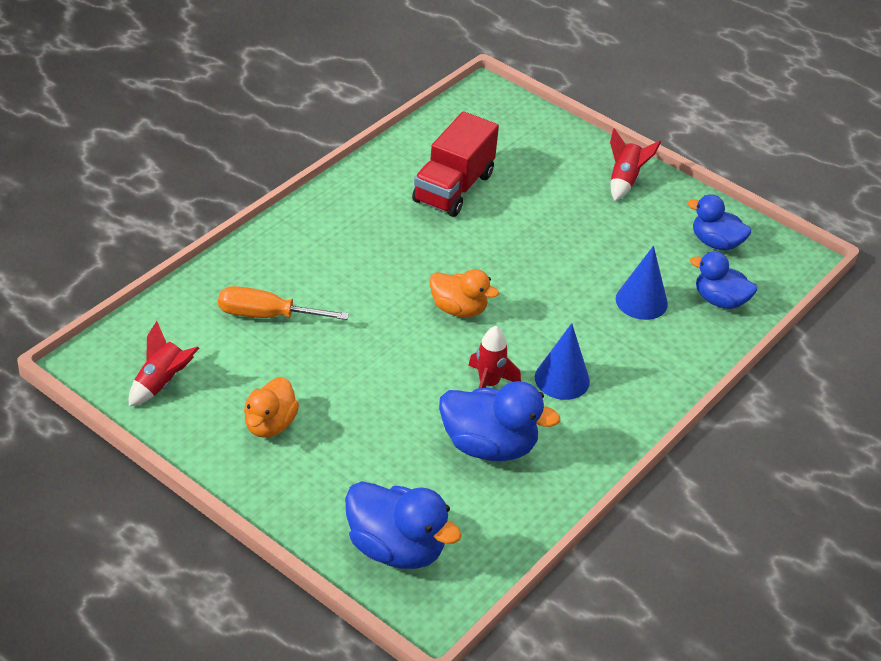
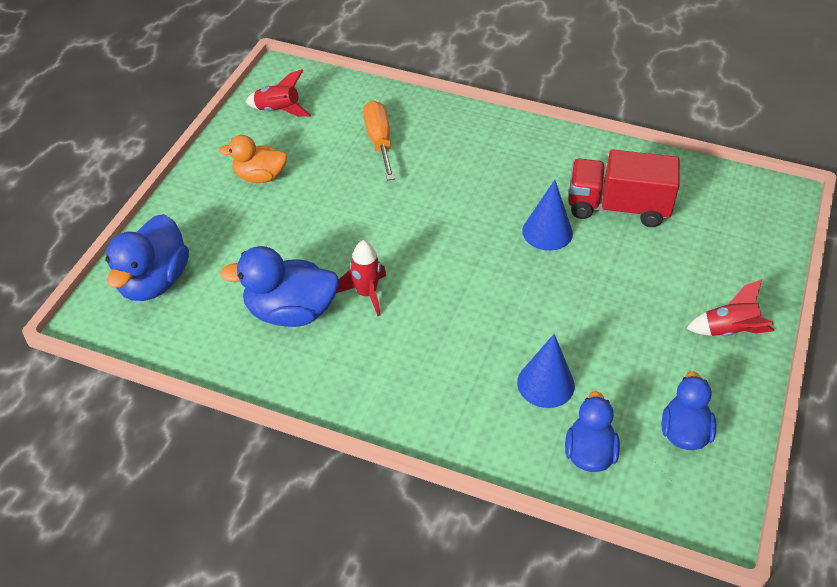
camera: 75 degrees right, 5 degrees up
(459, 309) = (453, 251): orange duck -> none
(489, 446) = (290, 312): blue duck -> blue duck turned 90 degrees clockwise
(562, 379) = (399, 344): blue cone -> blue cone (547, 232)

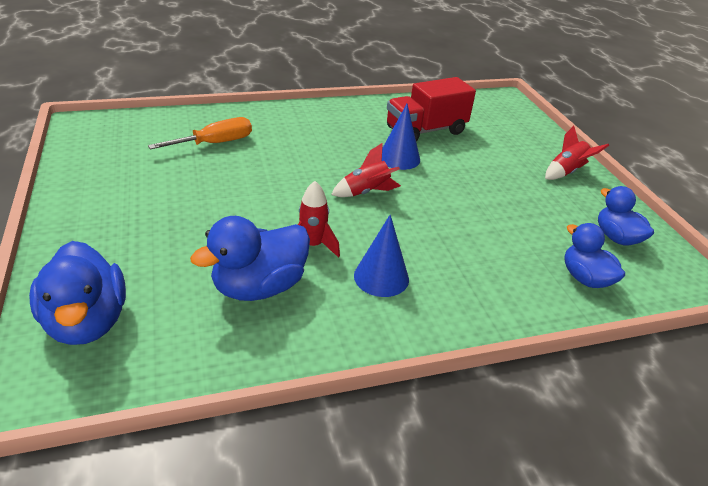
camera: 40 degrees left, 10 degrees down
(260, 176) = (128, 198): orange duck -> none
(278, 111) = (102, 148): red rocket -> red rocket (366, 192)
(379, 141) = (215, 143): orange screwdriver -> orange screwdriver turned 105 degrees clockwise
(545, 384) = (507, 248): blue cone -> blue cone (381, 277)

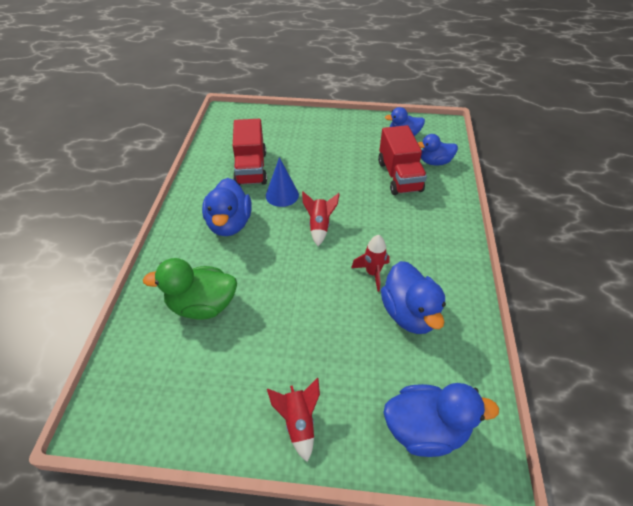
camera: 65 degrees left, 10 degrees up
(215, 143) = (202, 305): orange screwdriver -> green duck
(330, 135) = (229, 224): none -> blue duck
(381, 277) = (414, 247): blue cone -> none
(516, 245) = (399, 176): none -> red truck
(566, 172) = (333, 125): red rocket -> red rocket (298, 422)

